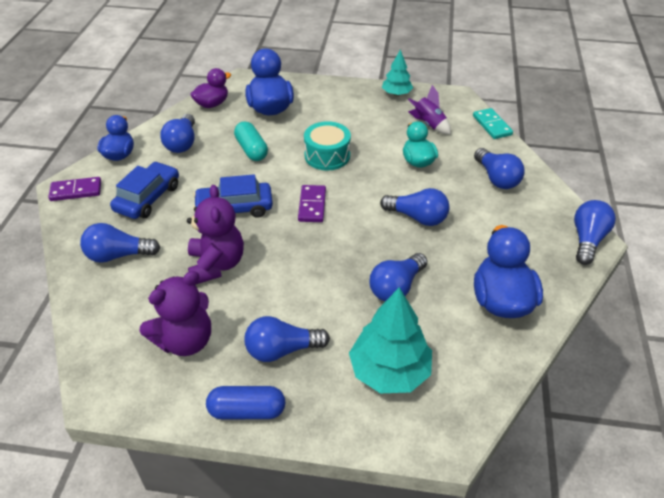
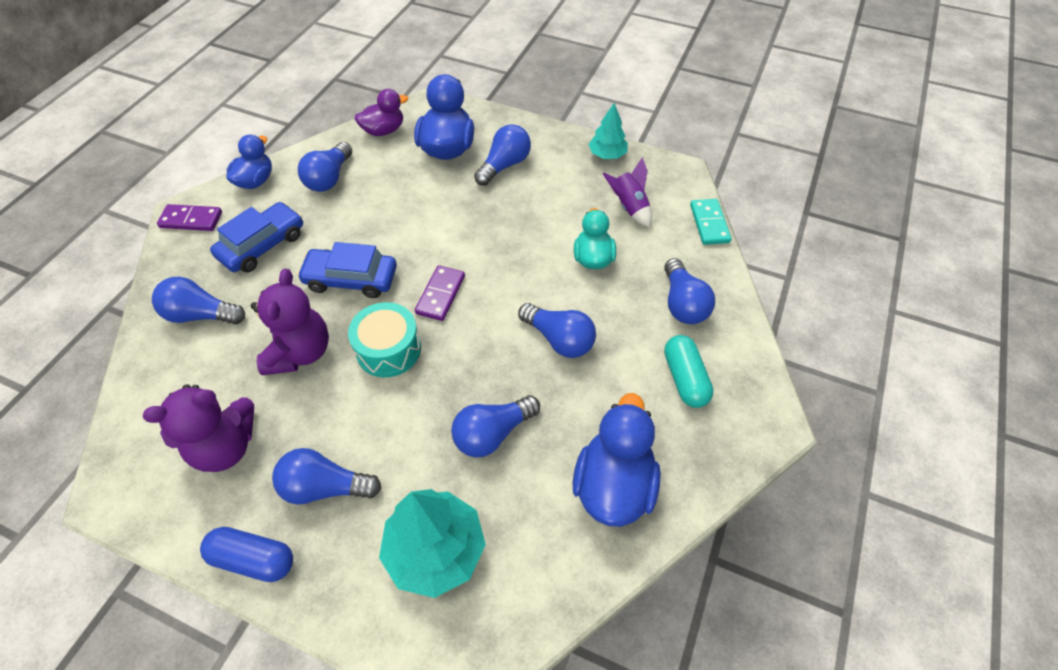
camera: 15 degrees right, 10 degrees up
(251, 149) = (403, 202): turquoise capsule -> turquoise capsule (684, 378)
(327, 156) = (487, 228): turquoise drum -> turquoise drum (388, 349)
(587, 240) = (763, 422): blue light bulb -> blue light bulb (504, 165)

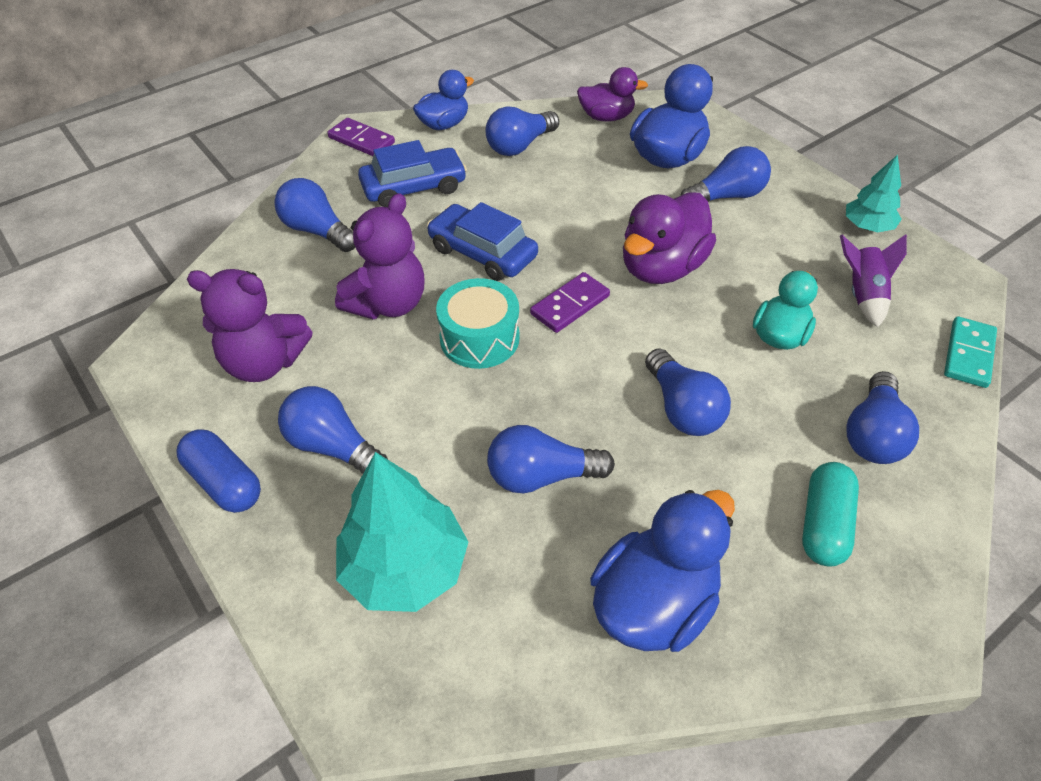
camera: 30 degrees right, 5 degrees down
(489, 239) = (662, 268): none -> purple duck

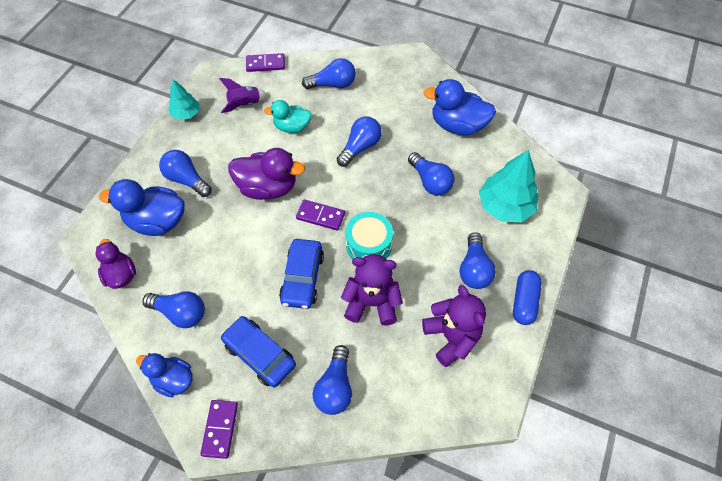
camera: 120 degrees left, 10 degrees up
(824, 524) = (388, 89): turquoise capsule -> none
(968, 354) = (265, 64): turquoise domino -> purple domino

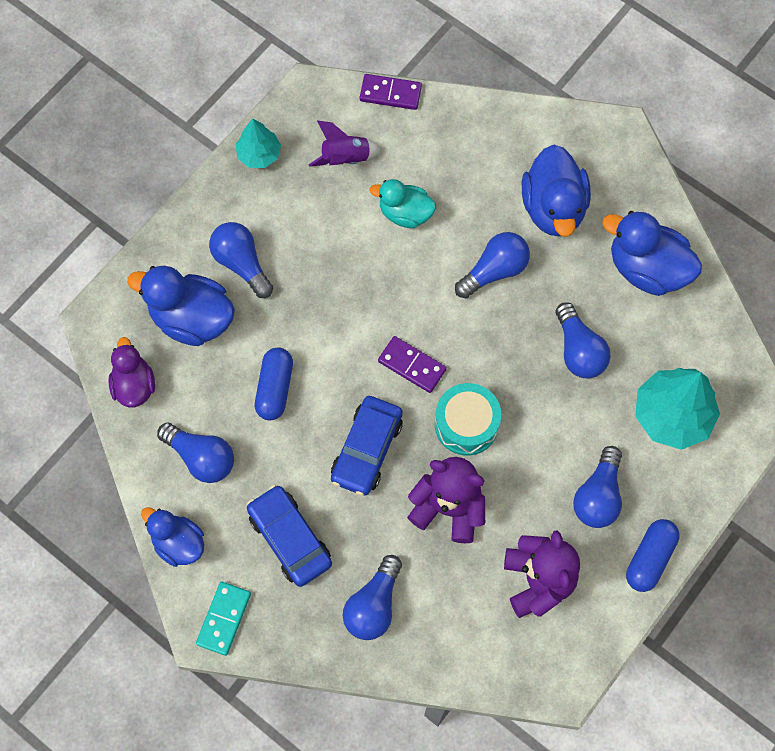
camera: 15 degrees right, 10 degrees up
(220, 429) = (224, 619): purple domino -> turquoise domino
(226, 253) = (275, 388): none -> blue capsule
(268, 188) = (350, 304): purple duck -> none
(332, 84) = (482, 153): blue light bulb -> none
(387, 104) = (553, 208): none -> blue duck

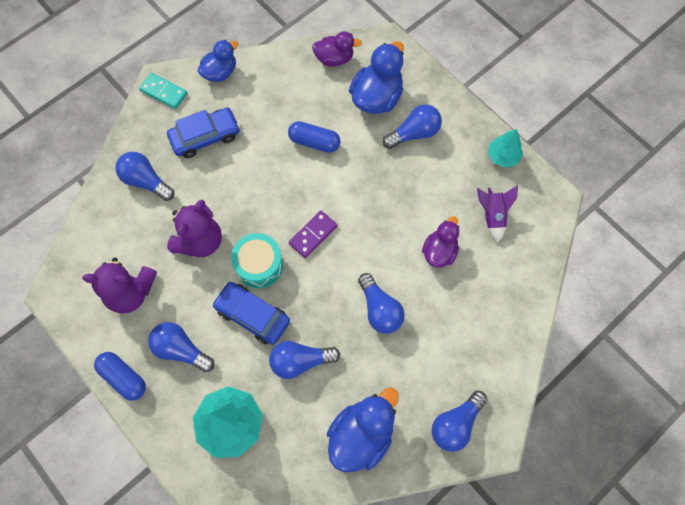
camera: 100 degrees right, 0 degrees up
(201, 457) = (275, 92): blue light bulb -> blue light bulb (456, 424)
(367, 449) = (256, 194): blue car -> blue car (252, 315)
(390, 94) = (548, 258): purple domino -> none
(405, 213) = (439, 251): turquoise duck -> purple duck
(553, 208) = (428, 368): blue duck -> none

